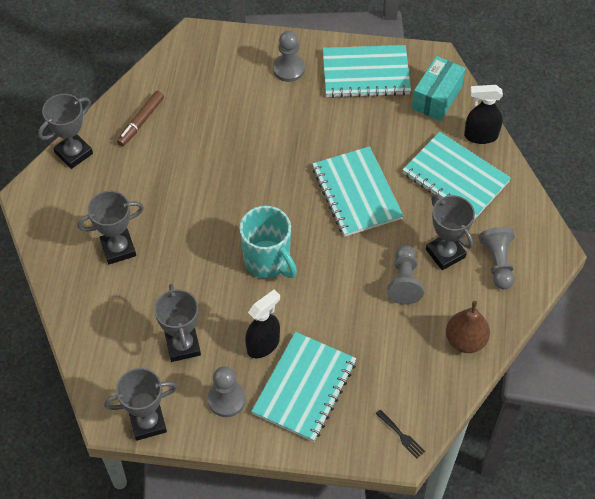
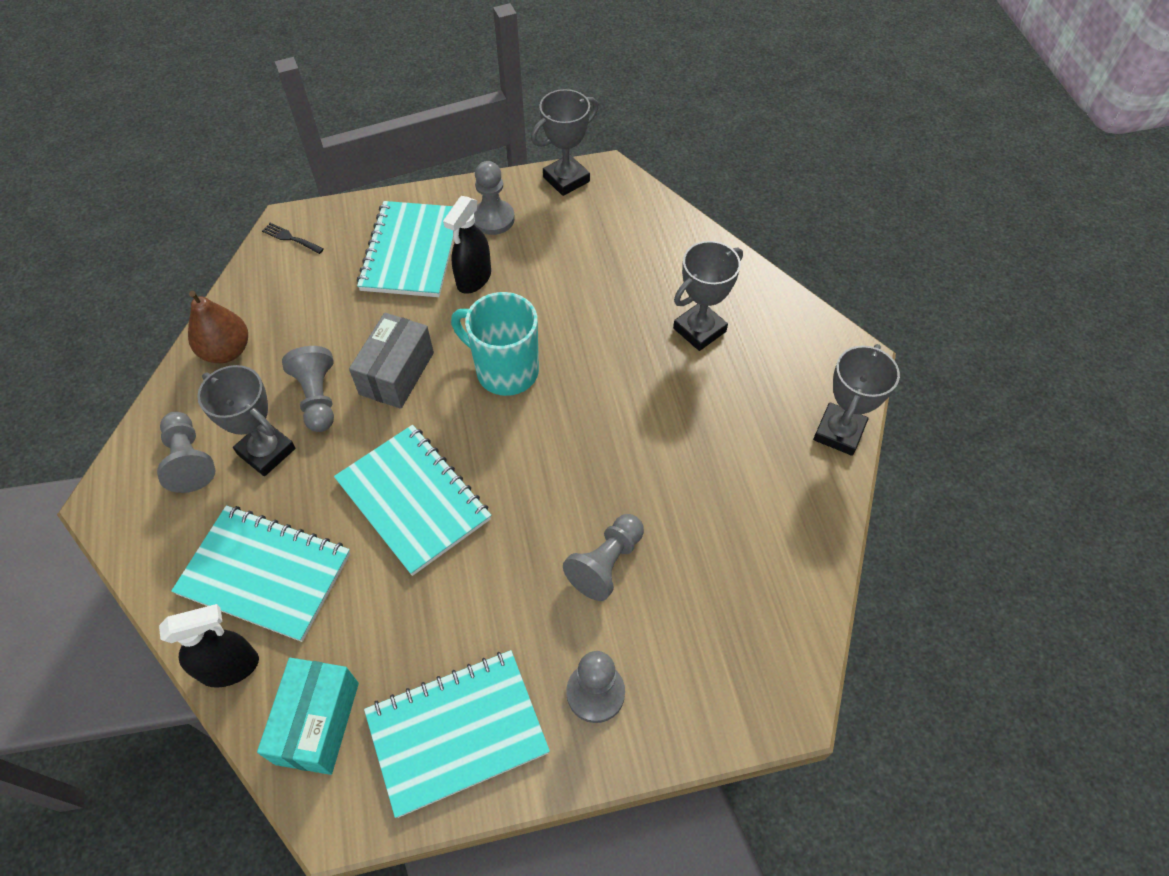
camera: 160 degrees right, 0 degrees up
(141, 122) = (778, 511): brown marker -> none
(183, 345) = (565, 253): grey trophy -> none
(255, 125) = (606, 563): none -> grey pawn
(344, 283) = (396, 373): none -> grey box

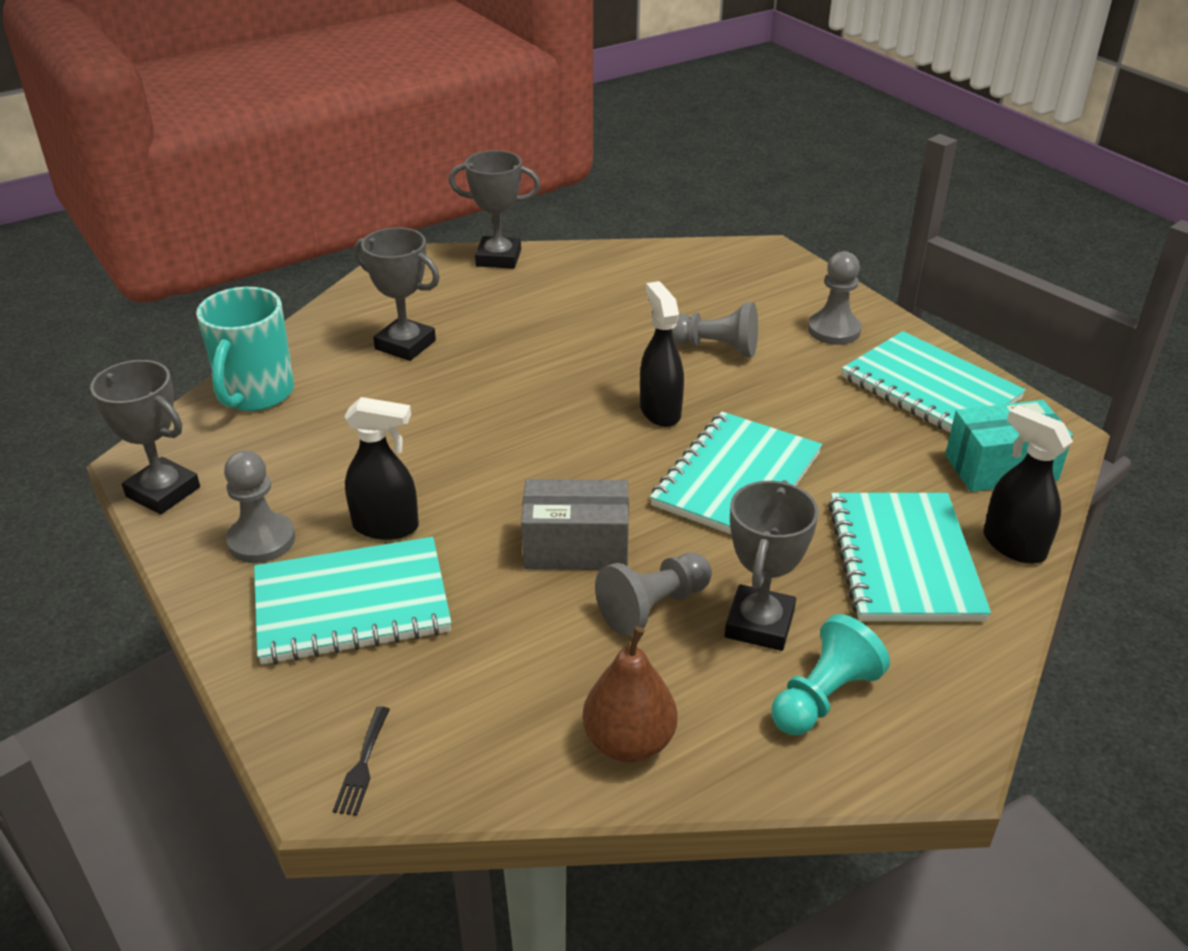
camera: 110 degrees left, 20 degrees down
(189, 460) = (823, 697): grey pawn -> turquoise pawn
(505, 370) = (526, 461): turquoise mug -> turquoise mug (255, 394)
(527, 480) = (660, 411): none -> black spray bottle

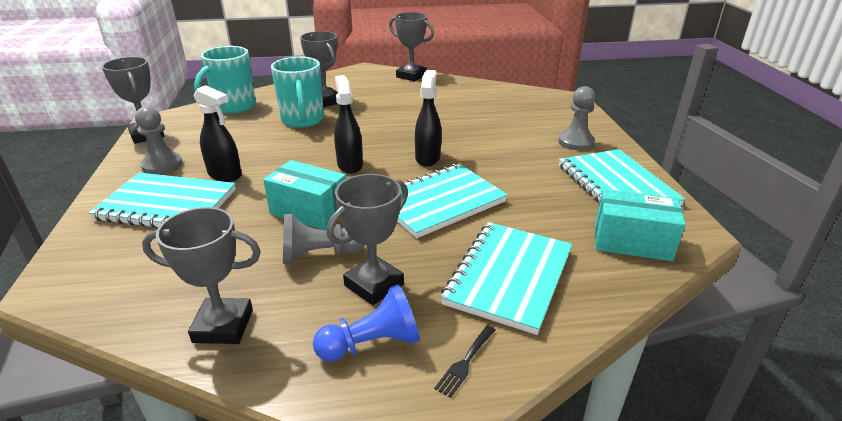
camera: 25 degrees right, 5 degrees down
(362, 765) = (76, 284): black fork -> black fork (465, 362)
(405, 392) = (302, 120): none -> turquoise mug
(576, 547) = (309, 211): grey box -> turquoise box
(629, 742) = (223, 326): brown pear -> grey trophy
(715, 348) = (491, 135): grey pawn -> none
(823, 697) = (371, 344): turquoise pawn -> blue pawn
(1013, 545) = (601, 292): black spray bottle -> black spray bottle (350, 165)

